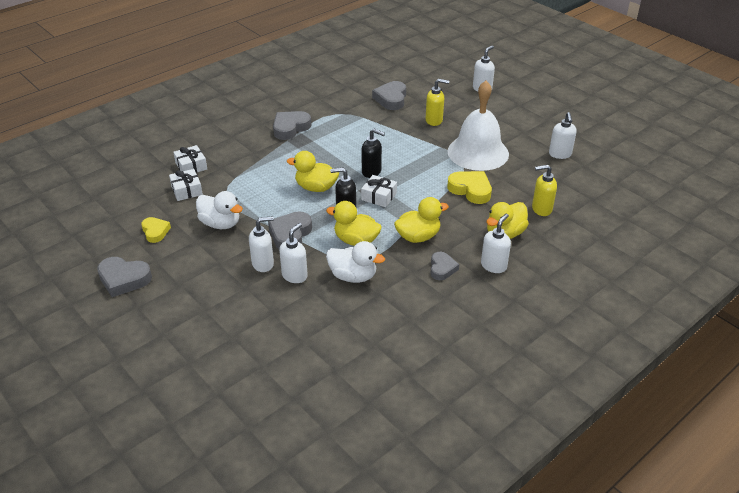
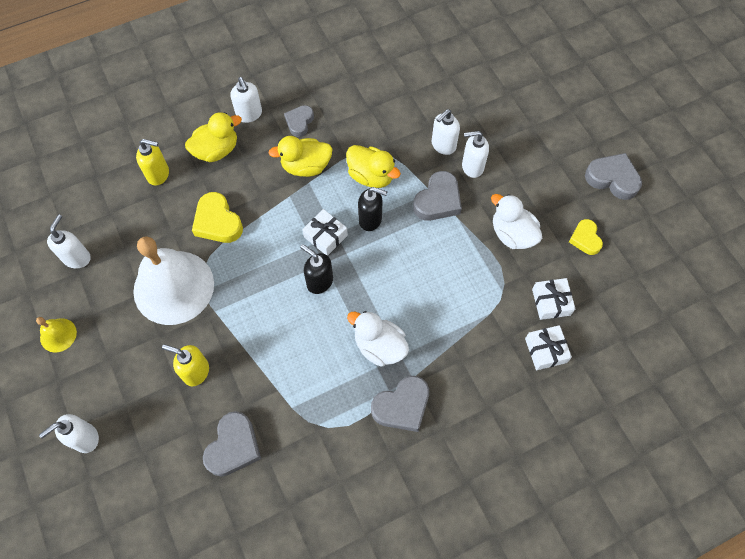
camera: 165 degrees left, 25 degrees up
(316, 188) = (394, 269): yellow duck -> none
(353, 276) = (387, 132): white duck -> white duck (379, 346)
(493, 266) = (249, 114): white soap dispenser -> white soap dispenser turned 75 degrees counterclockwise
(537, 121) = (58, 335): none -> yellow bell

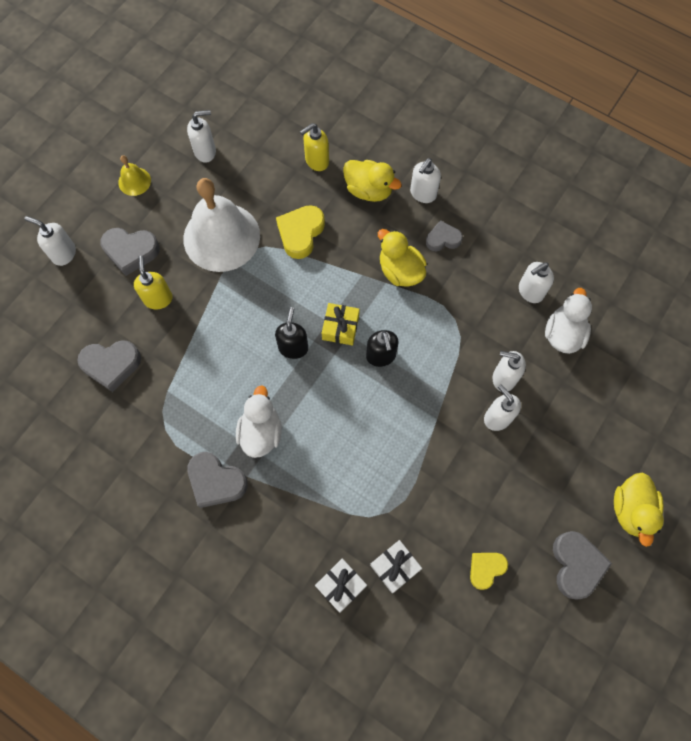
camera: 60 degrees right, 5 degrees up
(158, 174) = (316, 161): yellow soap dispenser -> yellow soap dispenser turned 75 degrees clockwise
(325, 236) = (340, 327): white gift -> yellow gift
(371, 176) = (426, 332): yellow duck -> yellow duck (631, 510)
(385, 90) = (530, 291): none -> white soap dispenser
(438, 200) = (439, 405): grey heart -> grey heart (131, 251)
(512, 234) = (446, 493): white duck -> white duck (563, 334)

